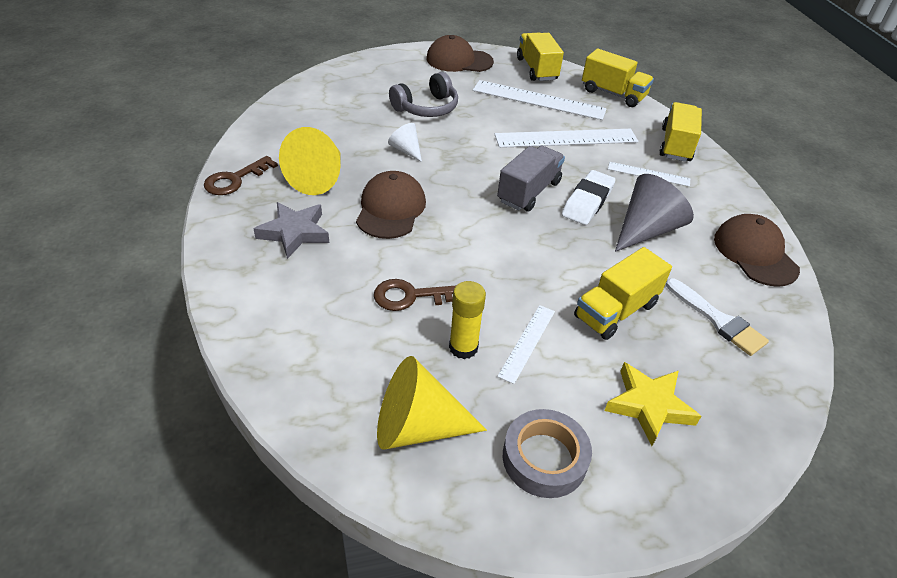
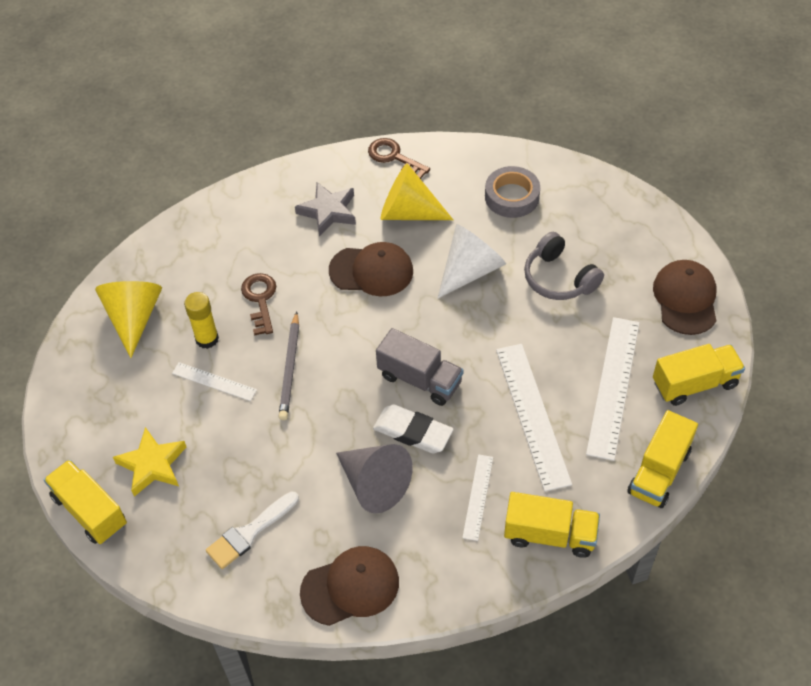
camera: 90 degrees right, 10 degrees up
(406, 150) = (470, 270): white cone -> white cone, size x1.85
(511, 277) = (290, 368): none -> grey pencil
(544, 458) = (107, 394): grey tape -> grey tape (512, 197)
(615, 311) = (255, 448): yellow truck -> yellow truck (90, 511)

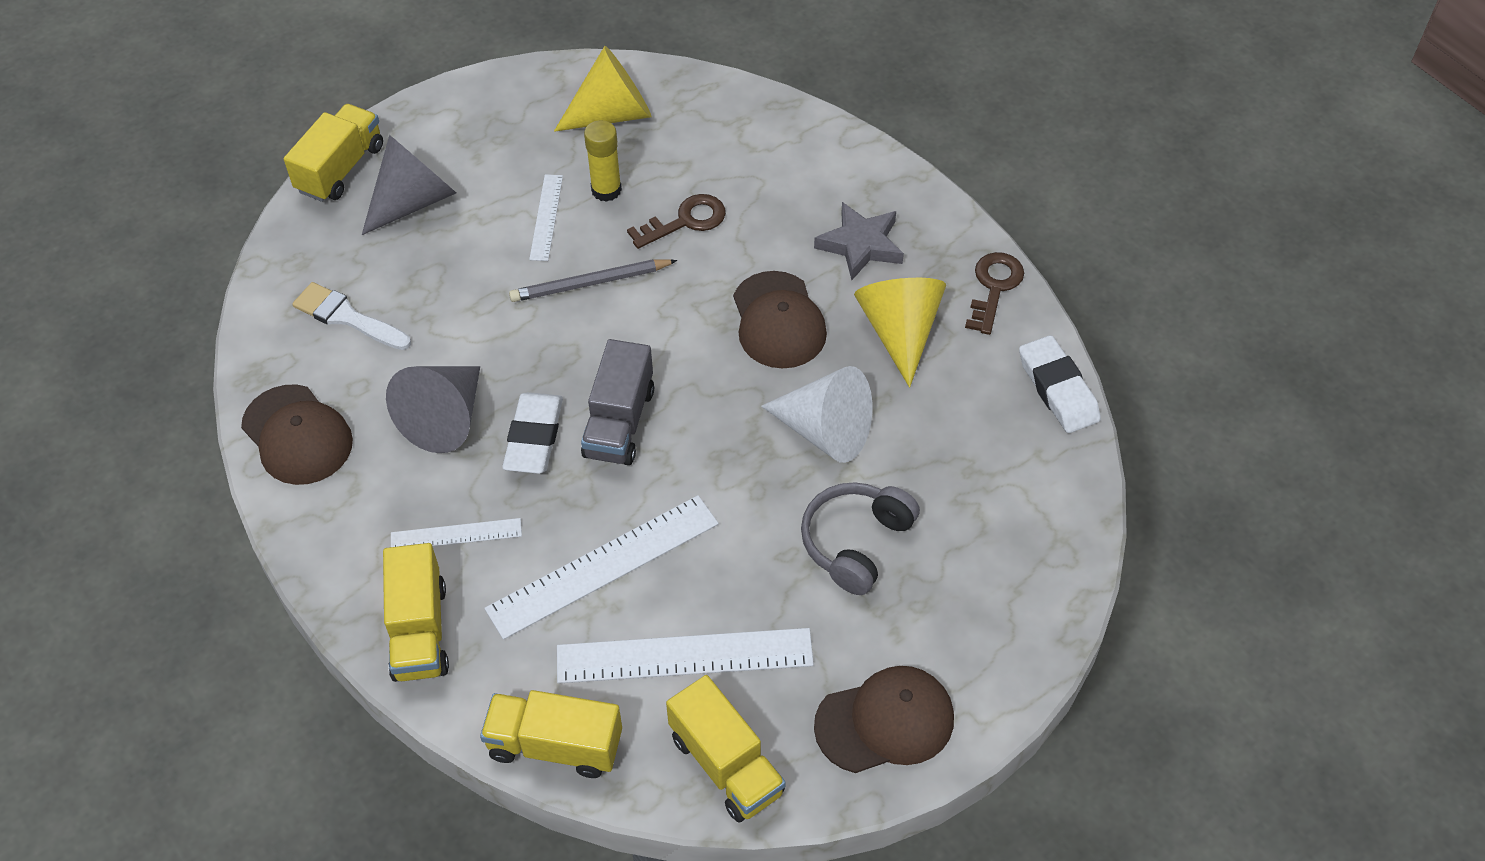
camera: 70 degrees right, 0 degrees up
(152, 465) = (414, 200): yellow star -> grey cone
(483, 152) = (1058, 389): none -> white eraser
(512, 197) = (986, 446): grey tape -> none

